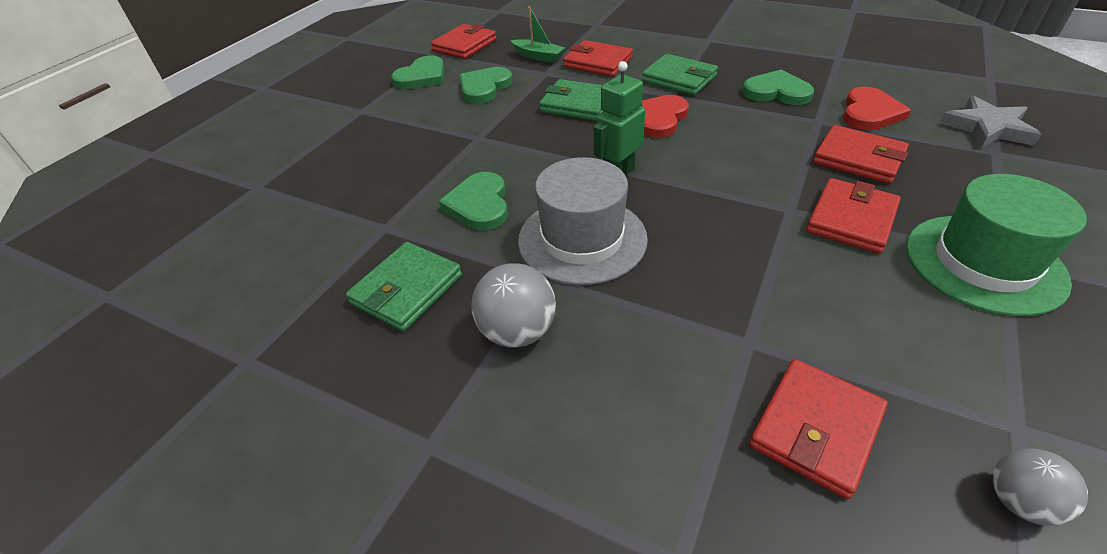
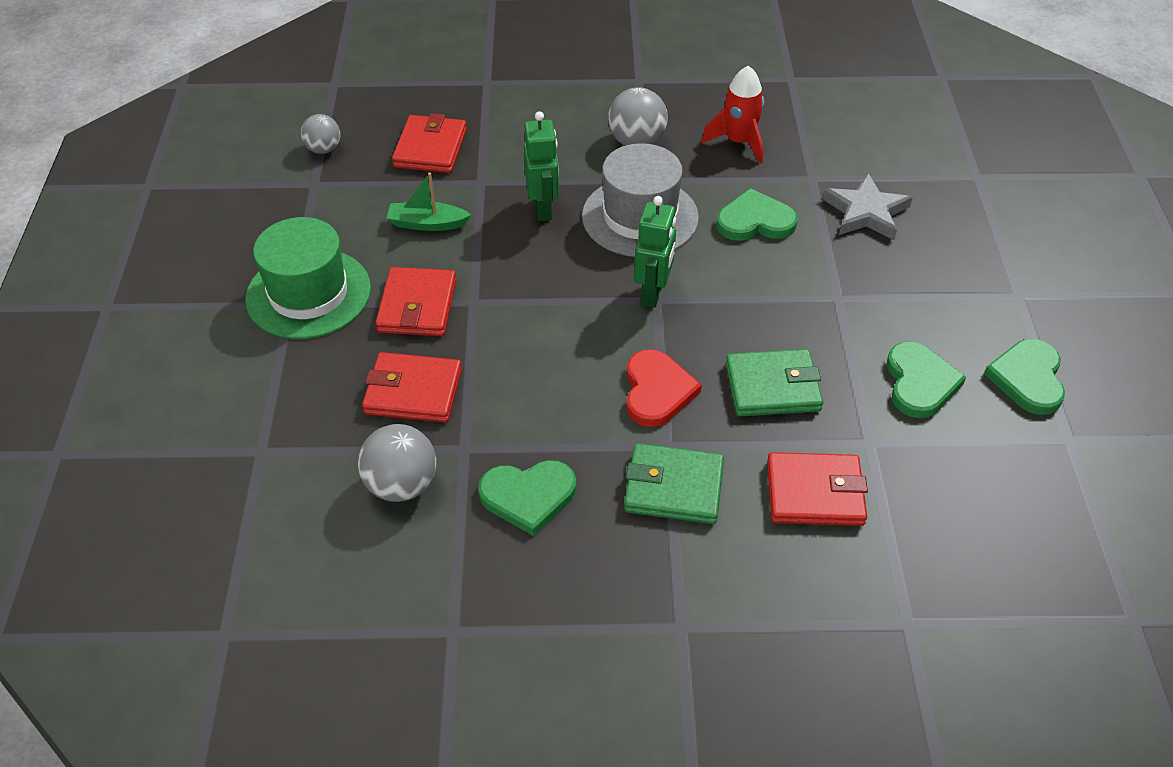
camera: 150 degrees right, 5 degrees up
(407, 289) = (738, 142): green wallet -> red rocket
(464, 45) = (1060, 476): red wallet -> none
(479, 204) = (755, 221): green heart -> green heart turned 60 degrees counterclockwise
(538, 56) = (916, 481): green boat -> green boat (427, 224)
(681, 279) = (543, 209): none -> green robot
(869, 113) = (402, 485): red heart -> grey ball
(987, 128) = (260, 497): grey star -> grey star (866, 212)

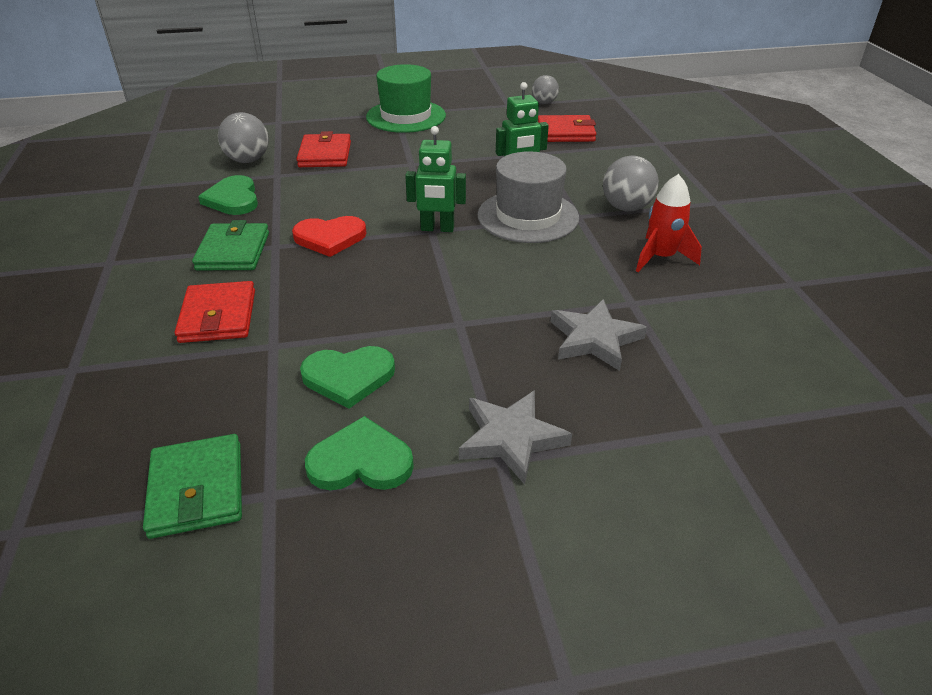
camera: 80 degrees right, 10 degrees down
(417, 306) = (402, 147): red wallet -> none
(427, 224) = (484, 141): green boat -> none
(755, 221) = (549, 272): green heart -> none
(772, 387) = (337, 290): green wallet -> green wallet (197, 489)
(995, 284) = (511, 439): none -> grey star

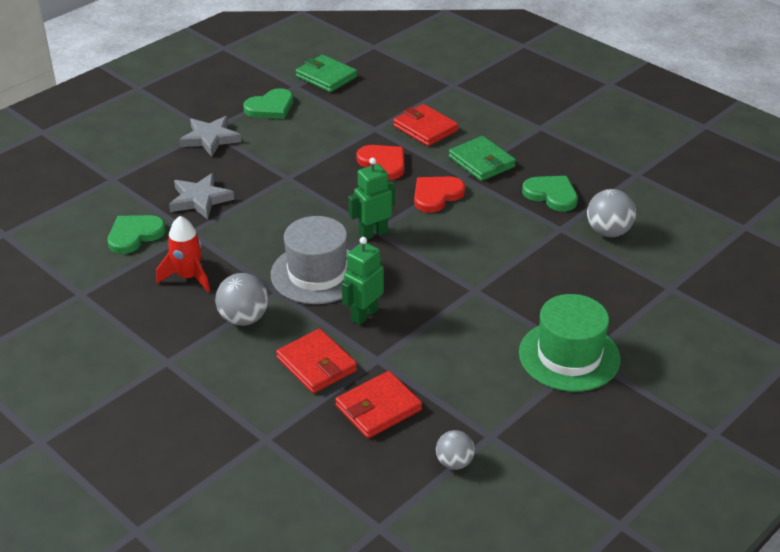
camera: 145 degrees right, 0 degrees up
(325, 155) = (560, 266): red wallet -> red wallet (317, 364)
(330, 293) = (383, 163): none -> red heart
(348, 377) = (316, 131): green heart -> green heart (134, 235)

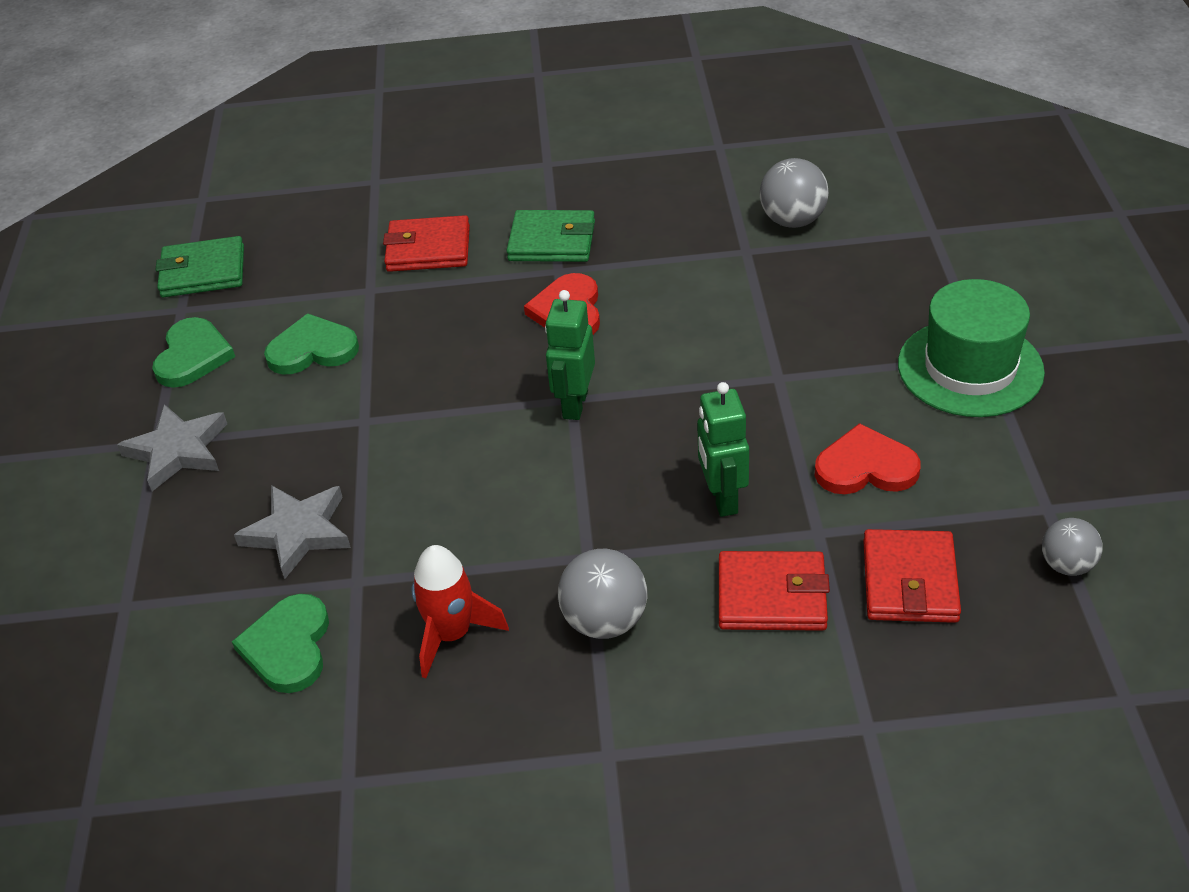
camera: 45 degrees left, 5 degrees up
(317, 274) = (594, 498): grey hat -> none
(383, 163) = (449, 320): red heart -> red heart (865, 467)
(551, 195) = (679, 224): green heart -> green heart (312, 349)

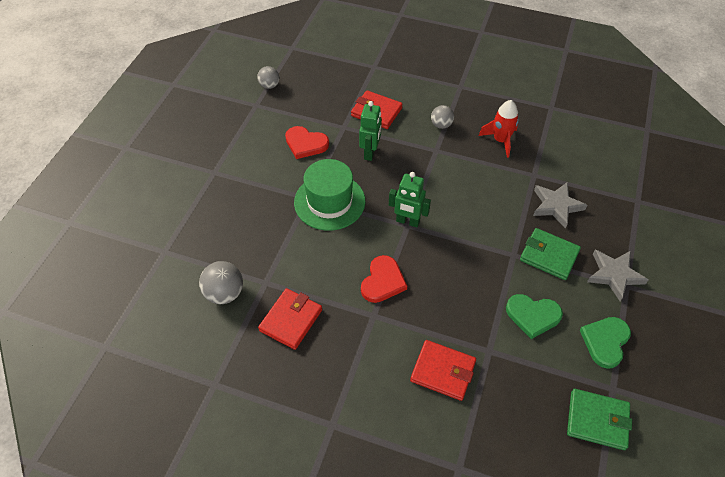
camera: 160 degrees left, 10 degrees up
(288, 647) = (567, 158): green heart -> none
(552, 241) = (365, 342): green wallet -> green wallet (549, 256)
(574, 404) = (407, 221): green robot -> green robot turned 75 degrees clockwise
(605, 621) = (441, 125): grey ball -> grey ball, size x0.65
(910, 581) = (325, 99): red wallet -> red wallet (291, 320)
(970, 368) = (225, 169): green hat -> green hat (329, 202)

